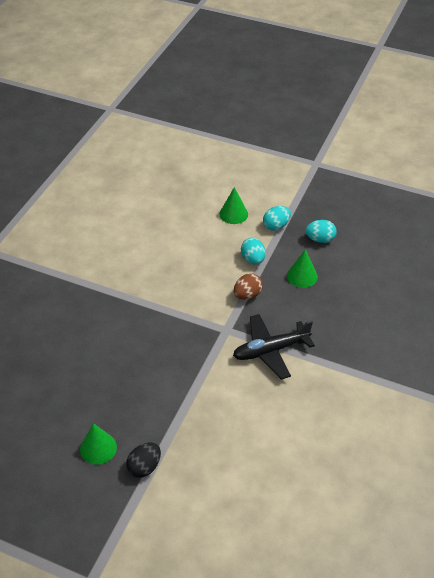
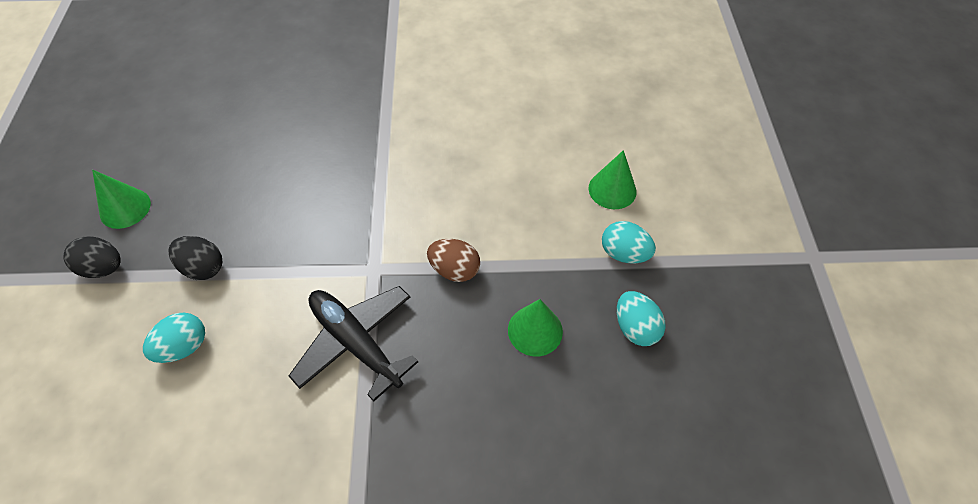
camera: 65 degrees right, 10 degrees up
(177, 412) = (203, 267): none -> black egg
(253, 259) = (532, 249): turquoise egg -> turquoise egg (184, 347)

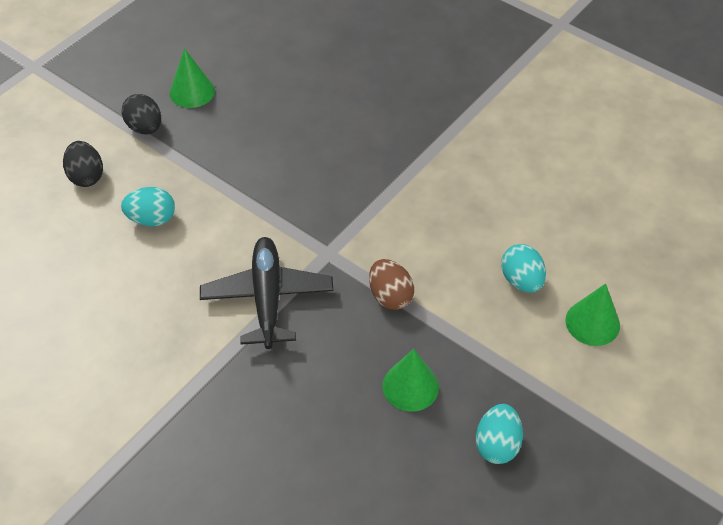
camera: 40 degrees right, 5 degrees down
(203, 267) = (209, 170): black egg -> black egg (86, 176)
(624, 253) = (548, 381): turquoise egg -> turquoise egg (521, 280)

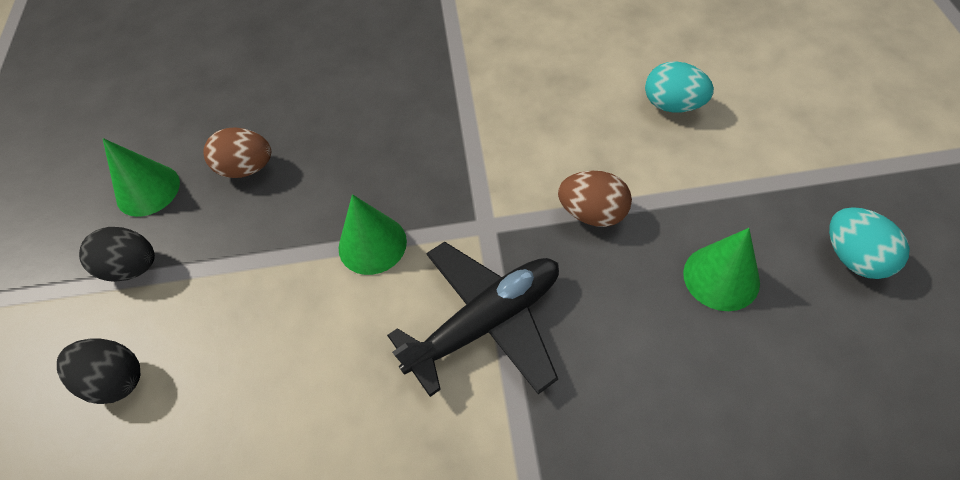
camera: 40 degrees left, 5 degrees up
(152, 219) = (257, 356): turquoise egg -> none
(249, 119) = (247, 168): none -> brown egg
(267, 298) = (486, 322): black plane -> black plane turned 105 degrees clockwise
(592, 322) = (767, 91): green cone -> green cone (372, 244)

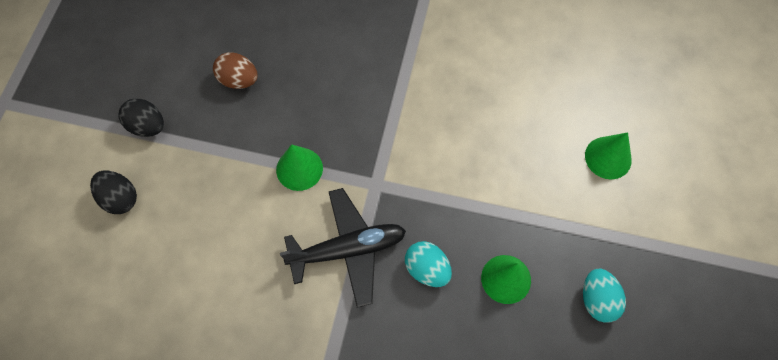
camera: 15 degrees right, 10 degrees up
(148, 190) = (171, 72): green cone -> green cone (608, 157)
(592, 213) = (447, 203): brown egg -> none
(673, 105) = (542, 143): turquoise egg -> turquoise egg (427, 269)

